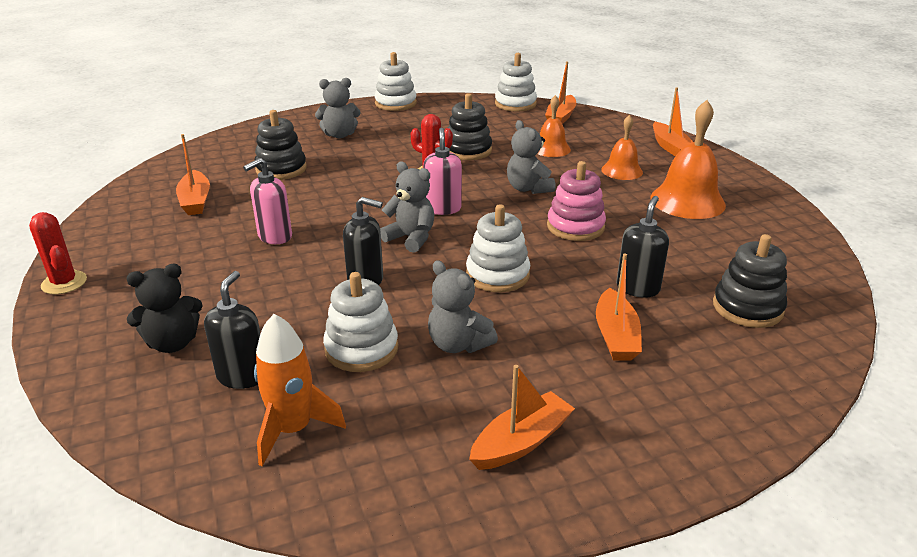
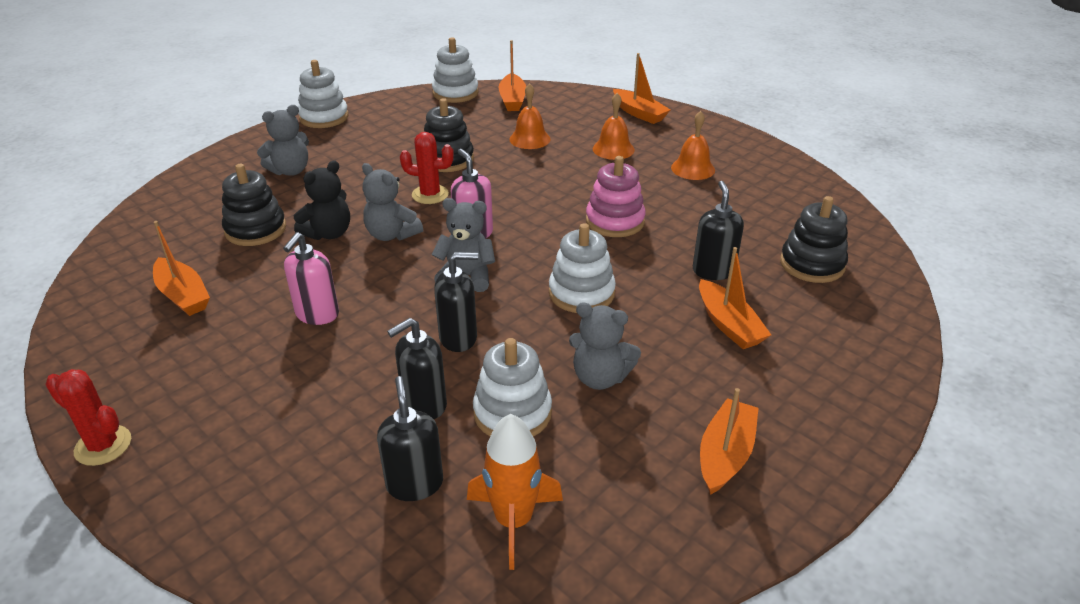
camera: 25 degrees left, 5 degrees up
(173, 343) = (305, 474): black teddy bear -> black teddy bear (328, 233)
(298, 321) = (424, 404): none -> black soap dispenser
(528, 188) = (540, 190): grey teddy bear -> grey teddy bear (391, 235)
(687, 201) = (693, 168): orange bell -> orange bell, size x0.60

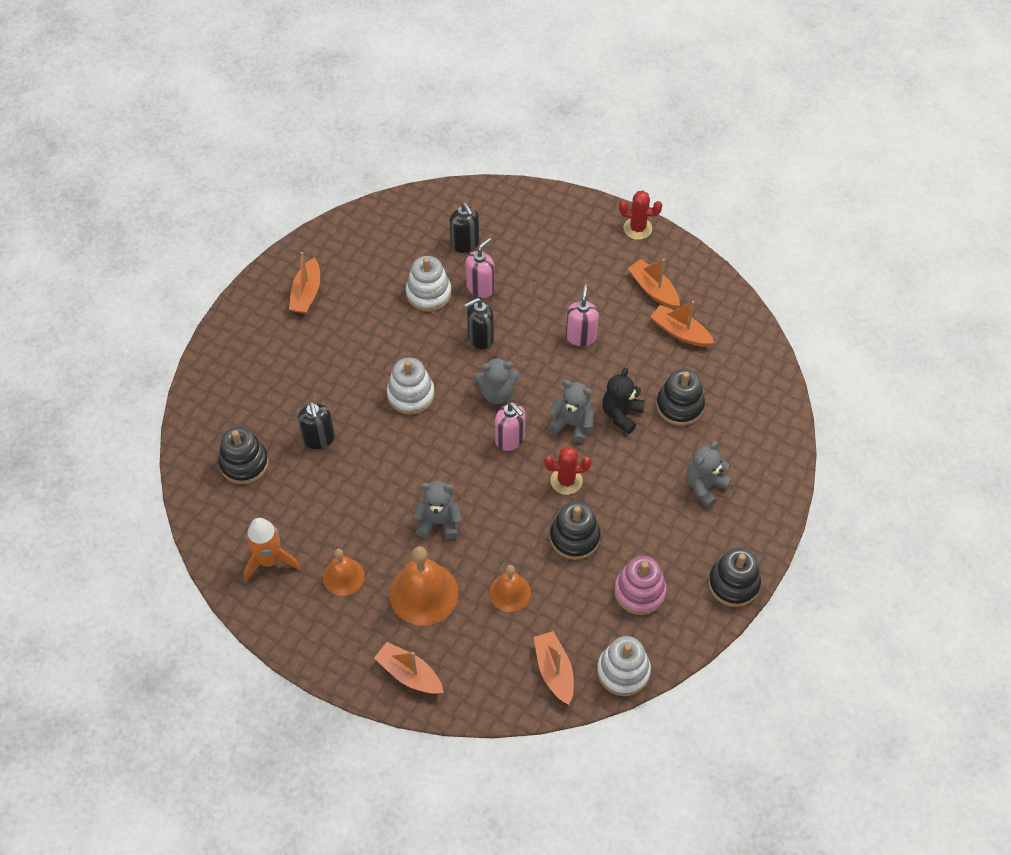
camera: 165 degrees right, 20 degrees up
(324, 117) = (733, 584): white stacking toy -> black stacking toy
(424, 404) = (480, 288): black soap dispenser -> pink soap dispenser
(513, 521) = (409, 237): orange rocket -> orange rocket (270, 560)
(600, 377) = (383, 328): grey teddy bear -> grey teddy bear (438, 522)
(613, 149) = (423, 593): orange bell -> orange bell, size x1.66
(615, 221) = (402, 481): pink stacking toy -> pink stacking toy (639, 592)
(728, 325) = (306, 388): orange boat -> orange boat (653, 290)

